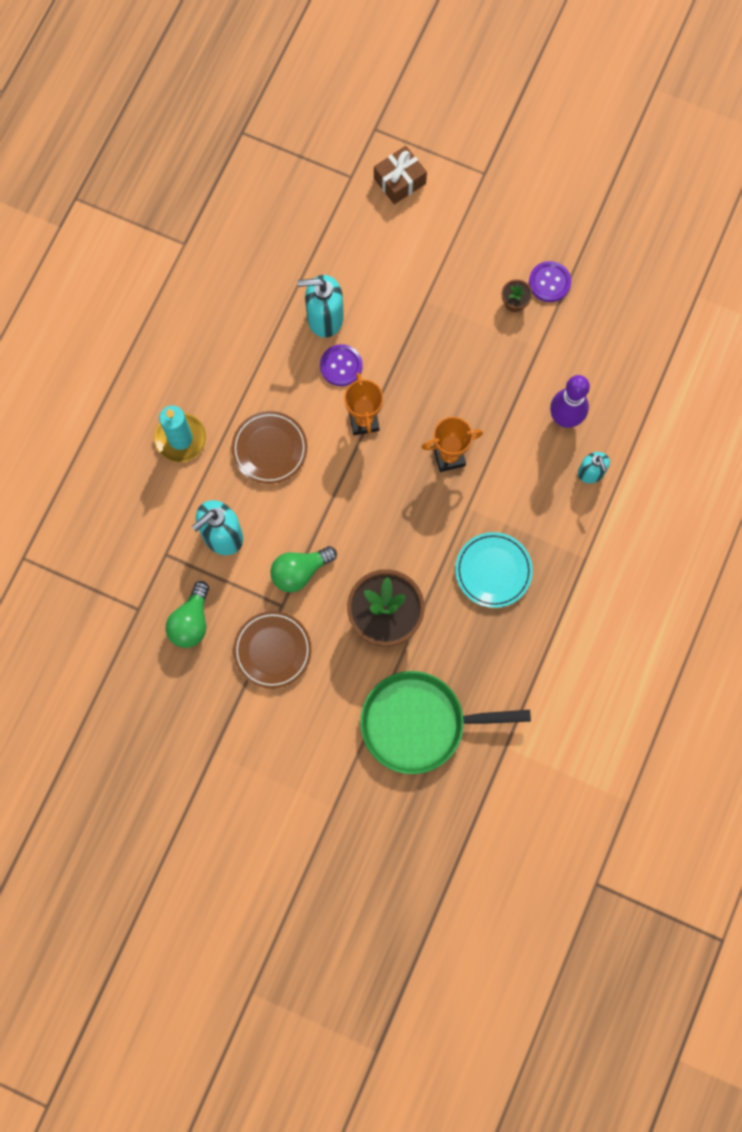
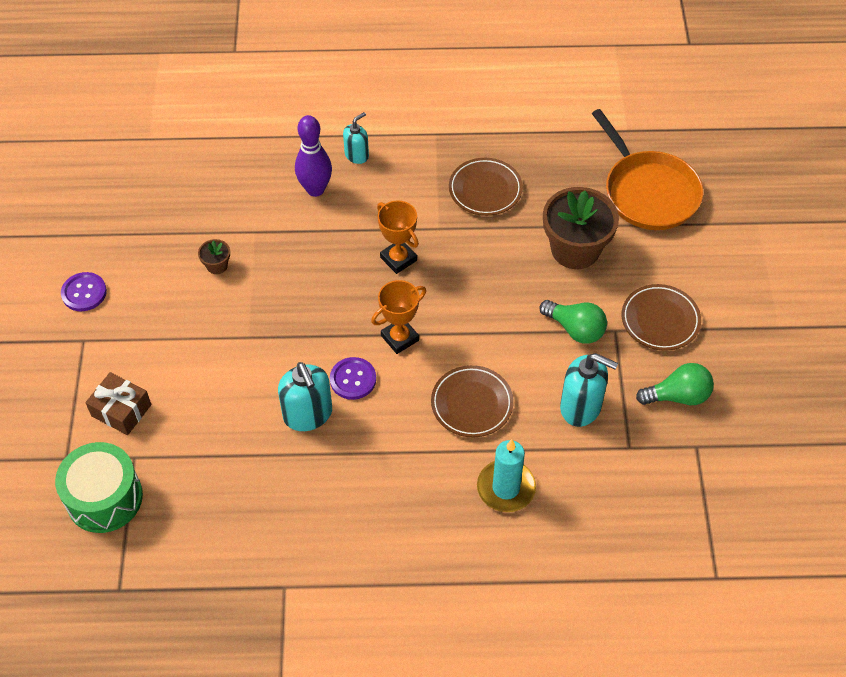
camera: 115 degrees left, 20 degrees down
(324, 145) = (104, 498): none -> green drum
(418, 723) = (648, 192): green pan -> orange pan
(493, 571) = (485, 190): turquoise plate -> brown plate
(549, 282) = (183, 246): purple button -> purple button (84, 293)

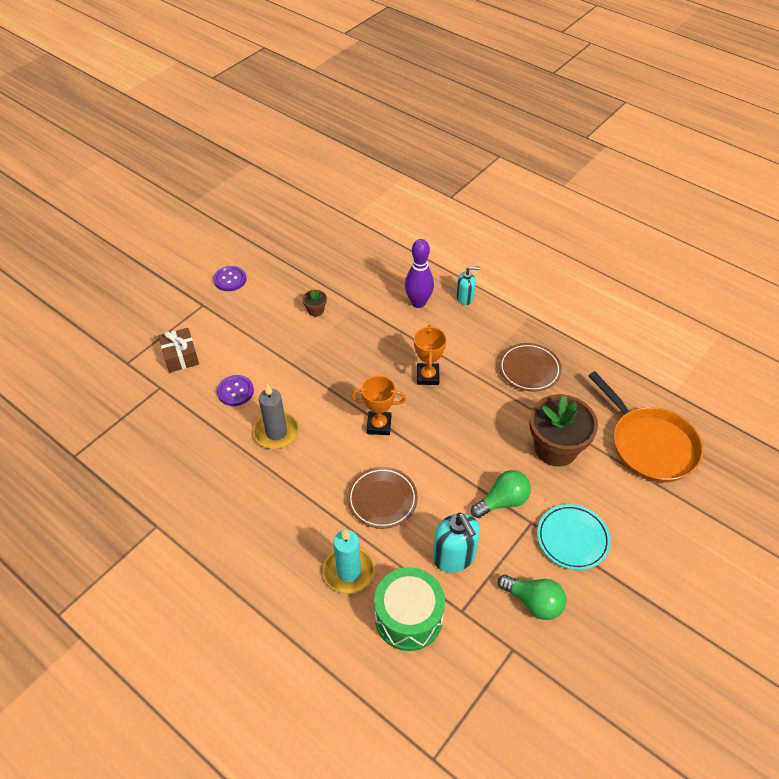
camera: 40 degrees right, 5 degrees down
(104, 498) = (121, 399): green drum -> green drum (408, 617)
(308, 414) = (276, 432): turquoise soap dispenser -> grey candle
(353, 379) = (324, 430): purple button -> purple button (235, 391)
(575, 329) = (502, 501): green light bulb -> green light bulb turned 105 degrees counterclockwise
(648, 192) = (650, 445): orange pan -> orange pan turned 45 degrees counterclockwise
(660, 320) = (572, 539): brown plate -> turquoise plate

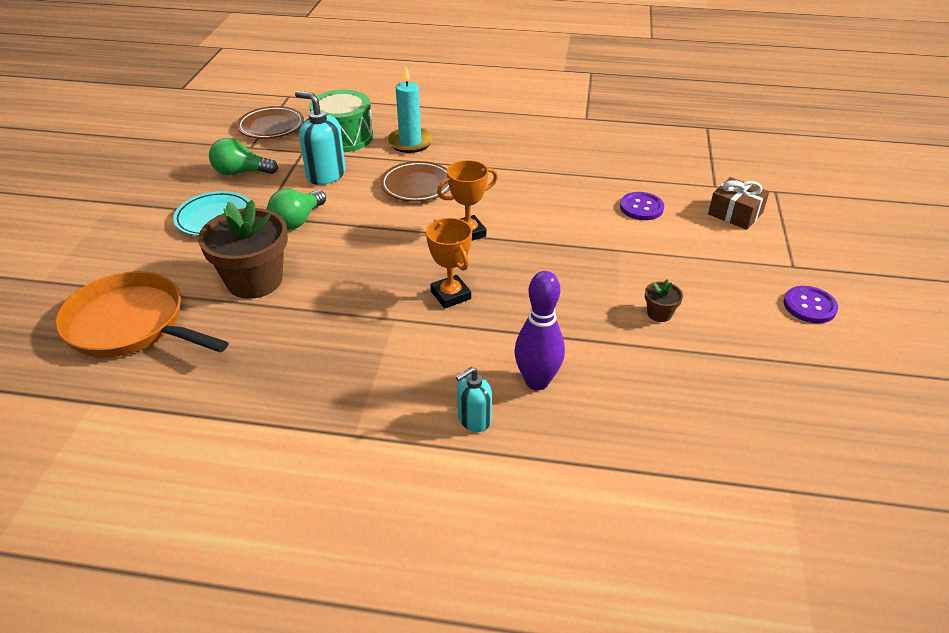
camera: 150 degrees right, 10 degrees down
(276, 432) = (562, 194): grey candle -> none
(529, 370) = (321, 352): brown plate -> brown plate (271, 127)

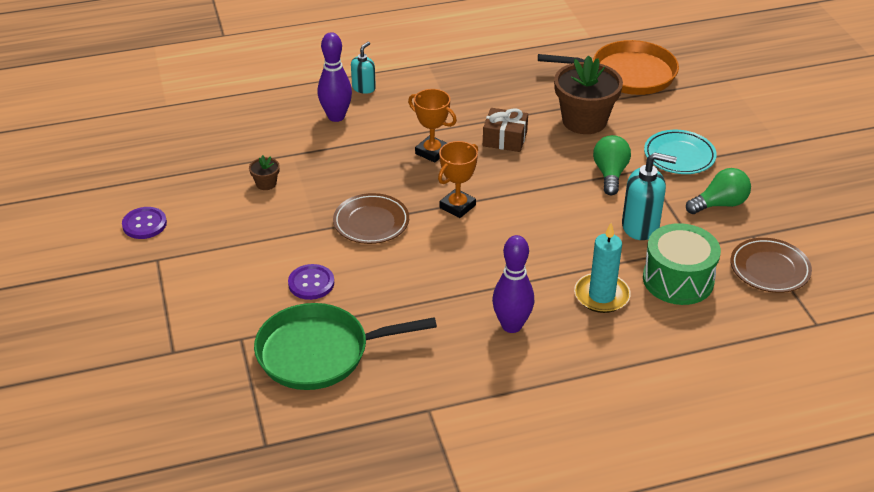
camera: 155 degrees right, 0 degrees up
(417, 185) = (543, 241): brown plate -> brown plate (371, 222)
(494, 143) = (511, 325): none -> purple bowling pin
(652, 162) = (319, 353): none -> green pan
(735, 213) = (214, 305): brown gift -> brown gift (505, 139)

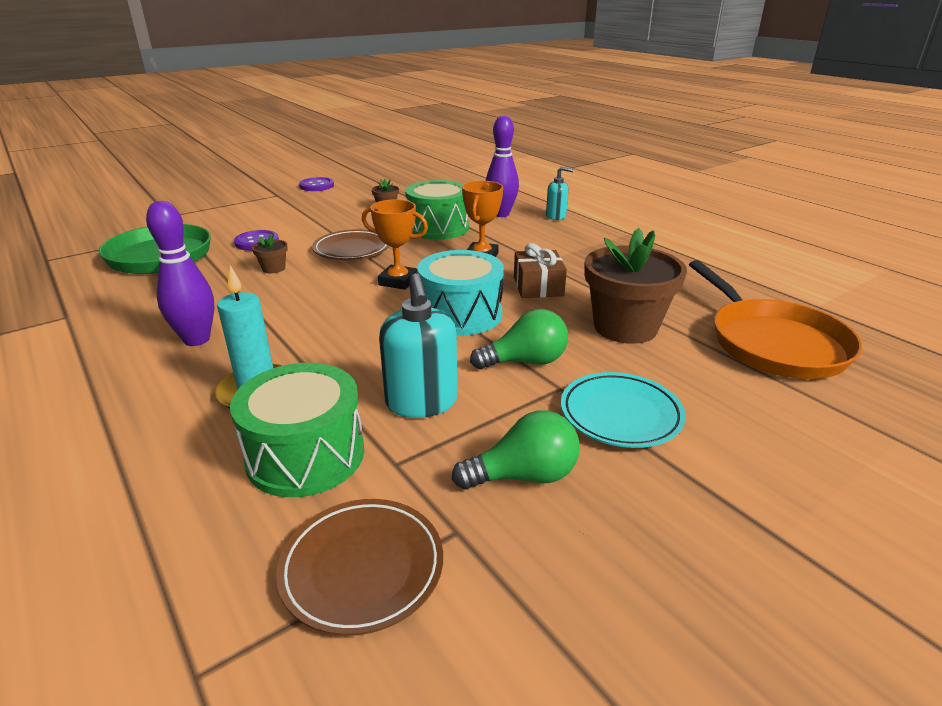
camera: 70 degrees right, 10 degrees down
(347, 161) = (438, 228): none -> green drum
(388, 276) = (273, 268): none -> brown flower pot
(532, 186) = (461, 314): none -> turquoise drum
(720, 204) = (524, 476): green light bulb -> green light bulb turned 60 degrees counterclockwise

